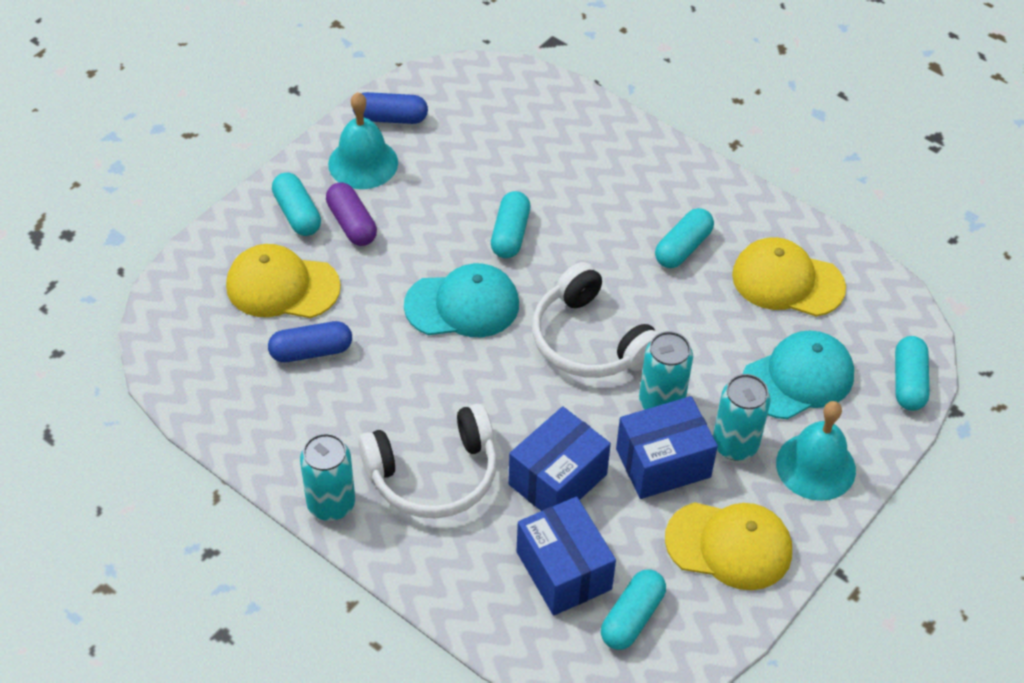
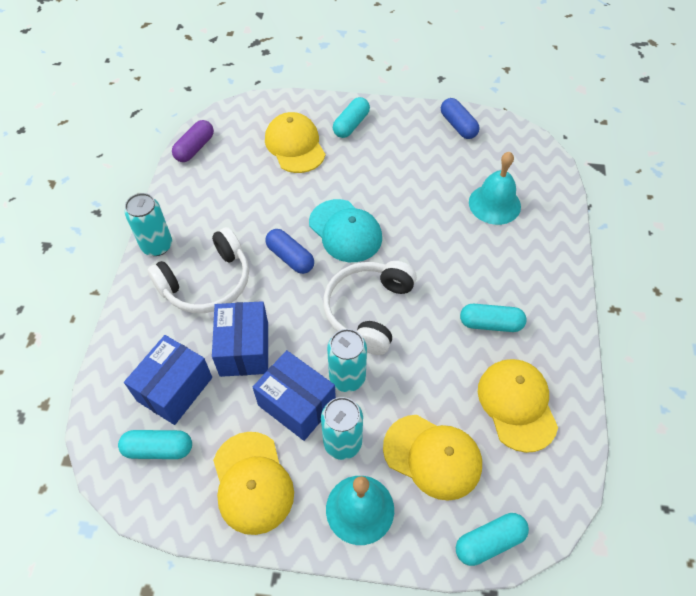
camera: 60 degrees right, 5 degrees up
(311, 351) = (258, 181): blue capsule -> blue capsule (290, 257)
(351, 224) = (364, 150): purple capsule -> purple capsule (195, 148)
(363, 163) = (413, 132): turquoise bell -> turquoise bell (494, 204)
(434, 475) = (207, 283): white headphones -> white headphones turned 75 degrees counterclockwise
(510, 234) = (420, 225): turquoise capsule -> none
(557, 479) = (244, 349): blue box -> blue box turned 75 degrees clockwise
(798, 378) = (432, 456): turquoise cap -> yellow cap

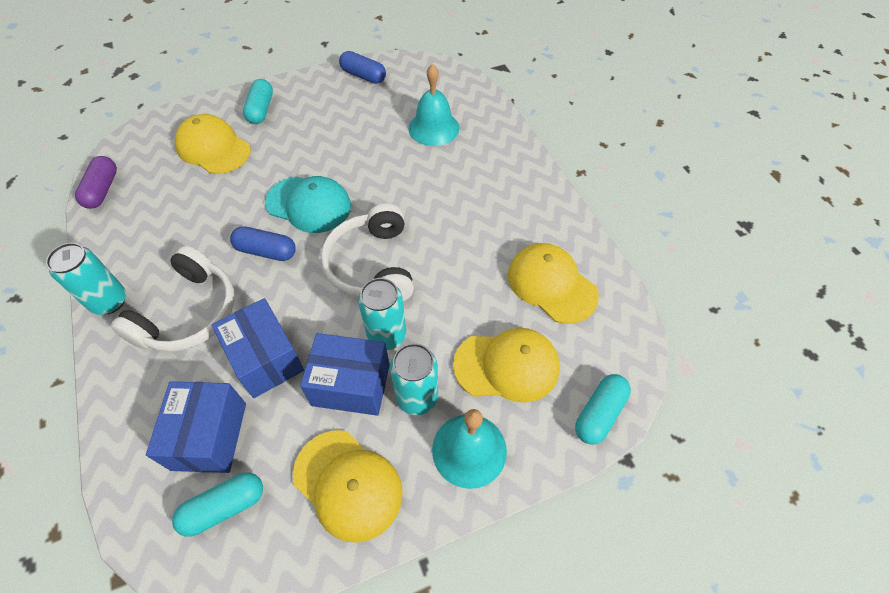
camera: 30 degrees left, 0 degrees up
(490, 324) = (489, 227): turquoise capsule -> none

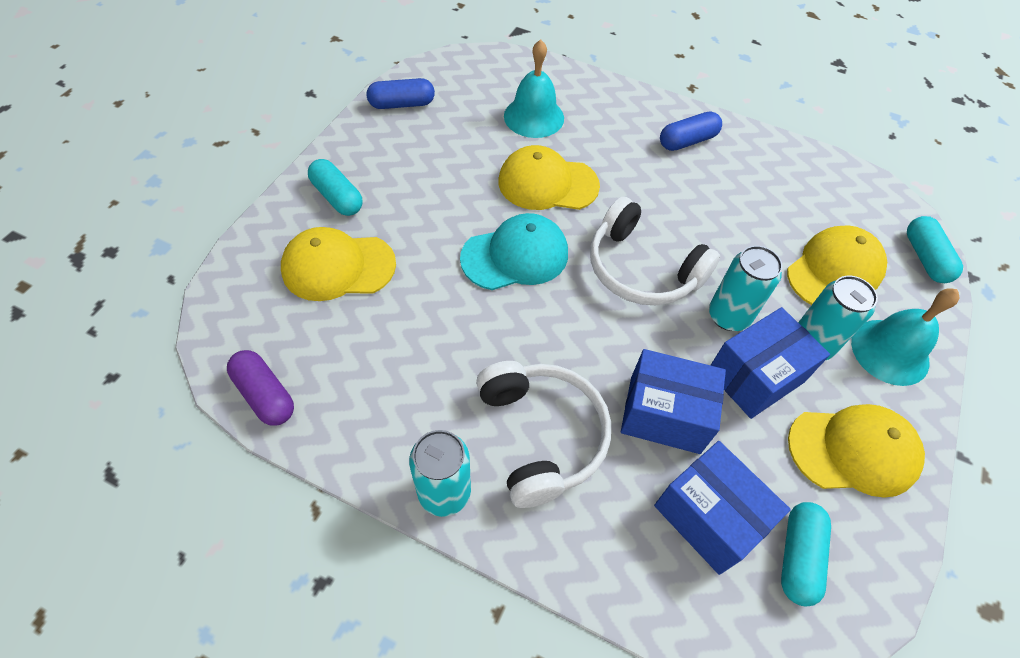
camera: 45 degrees left, 0 degrees up
(266, 251) = (535, 325): blue capsule -> blue capsule (687, 141)
(551, 284) = (785, 188): yellow cap -> yellow cap (547, 183)

